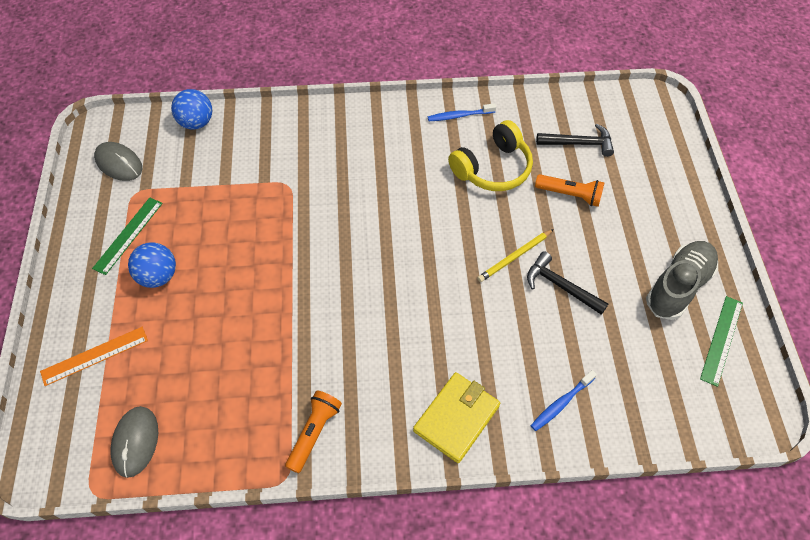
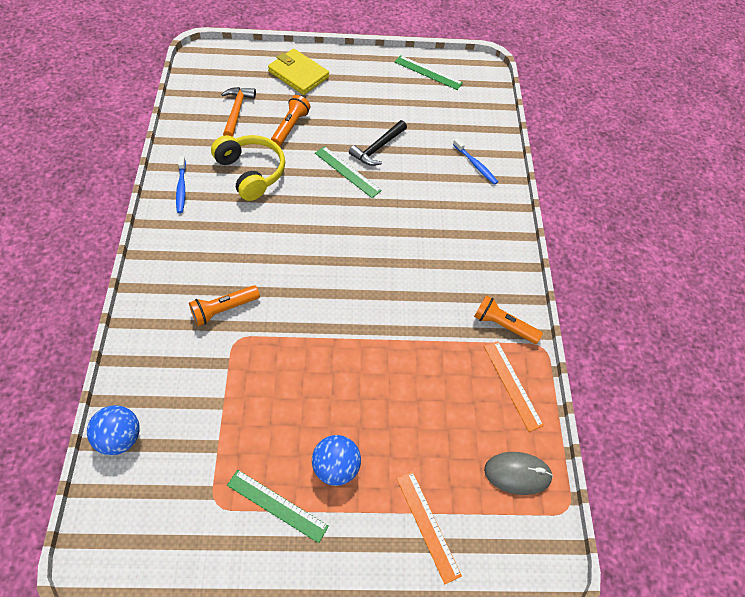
camera: 90 degrees left, 0 degrees up
(119, 163) = (164, 529): grey mouse -> none
(237, 440) = (512, 385): none -> orange ruler
(320, 170) = (224, 309): none -> orange flashlight
(456, 418) = (488, 228): yellow wallet -> yellow wallet (298, 74)
(515, 257) = (347, 171): yellow pencil -> green ruler
(579, 143) = (237, 111): black hammer -> orange hammer
(678, 286) = (384, 84): grey shoe -> none

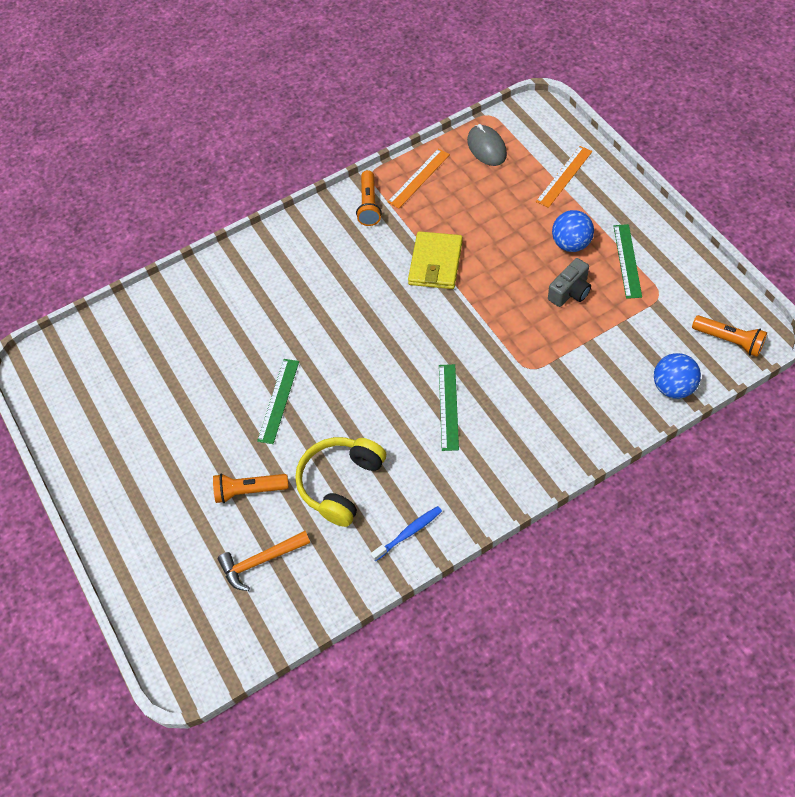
camera: 110 degrees left, 0 degrees up
(224, 309) = (510, 397): orange flashlight -> orange flashlight (729, 340)
(284, 425) = (570, 292): none -> grey camera
(298, 74) = (156, 539): yellow wallet -> yellow wallet (435, 263)
(377, 148) = (227, 393): black hammer -> none
(428, 72) = (72, 411): green ruler -> green ruler (448, 406)
(475, 165) = (195, 302): blue toothbrush -> none

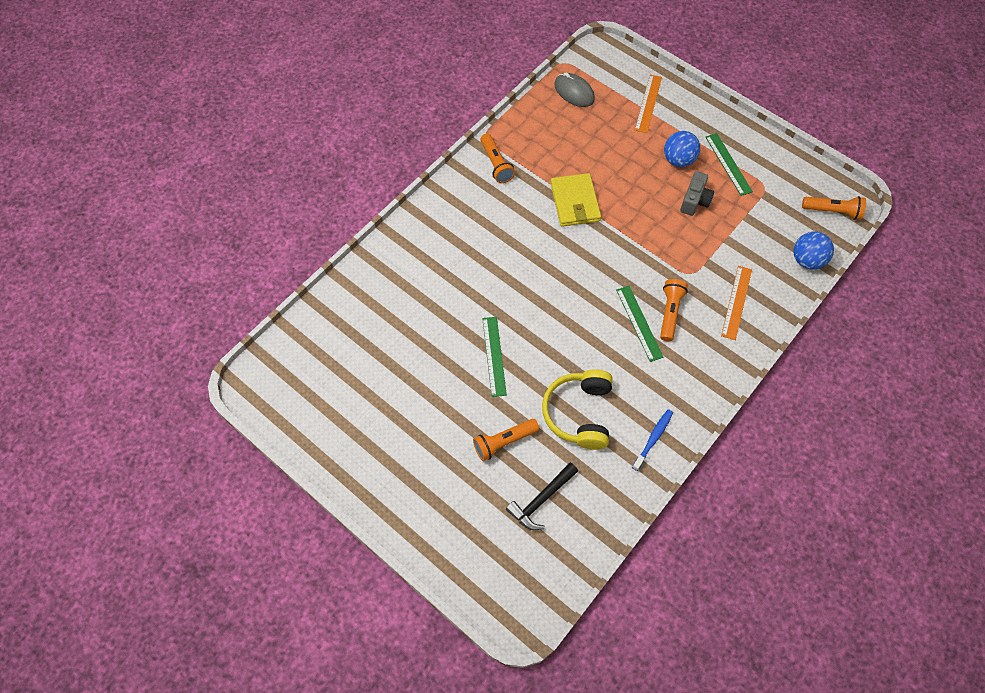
camera: 25 degrees left, 5 degrees up
(260, 561) = (541, 500): orange hammer -> black hammer
(419, 178) = (528, 131): orange ruler -> orange ruler (736, 302)
(487, 405) = (670, 313): none -> orange flashlight

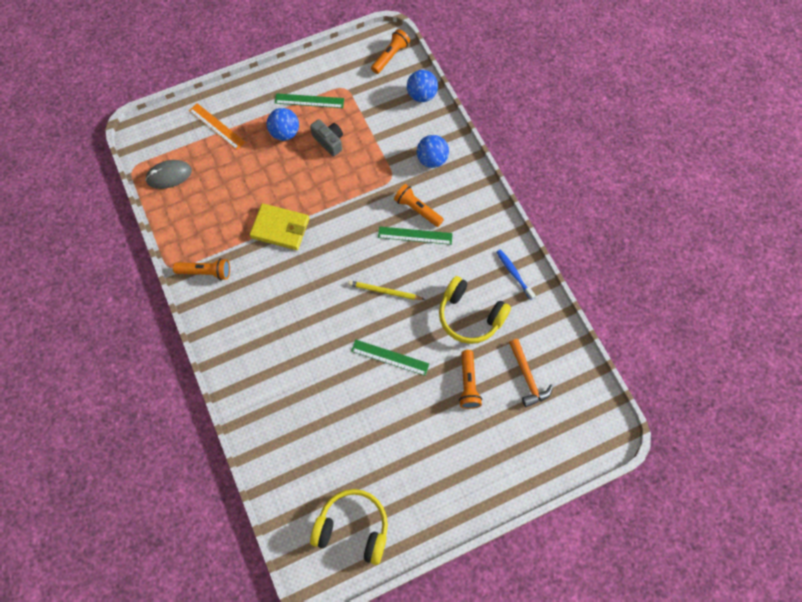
camera: 65 degrees left, 5 degrees up
(310, 396) = (353, 527): none -> yellow headphones
(541, 500) = (527, 377): black hammer -> orange hammer
(561, 321) = (384, 291): none -> yellow pencil
(736, 302) = (432, 160): orange ruler -> blue ball

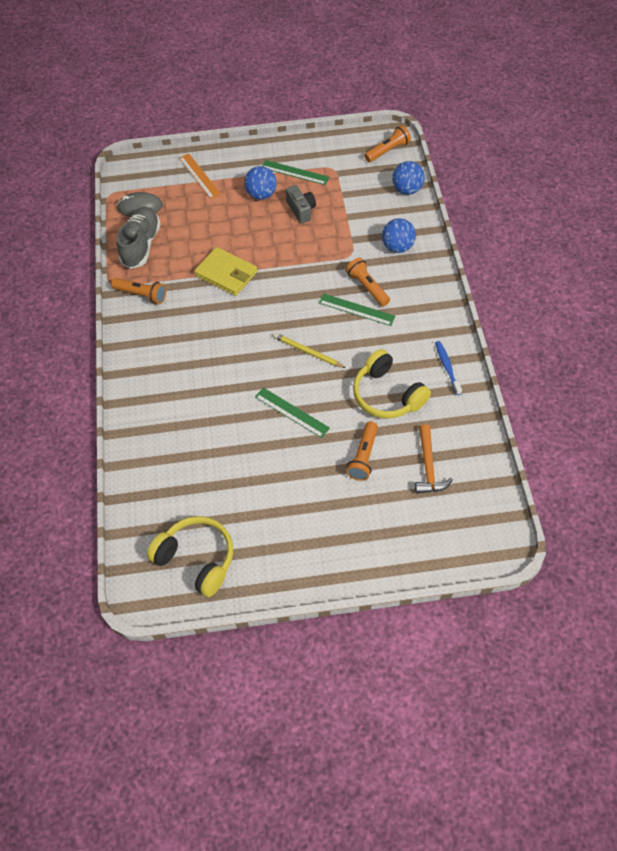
camera: 20 degrees right, 10 degrees down
(186, 218) = (141, 245): none -> grey shoe

